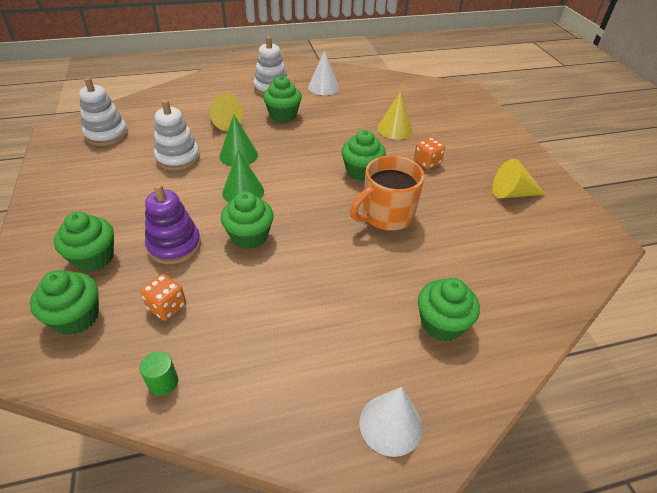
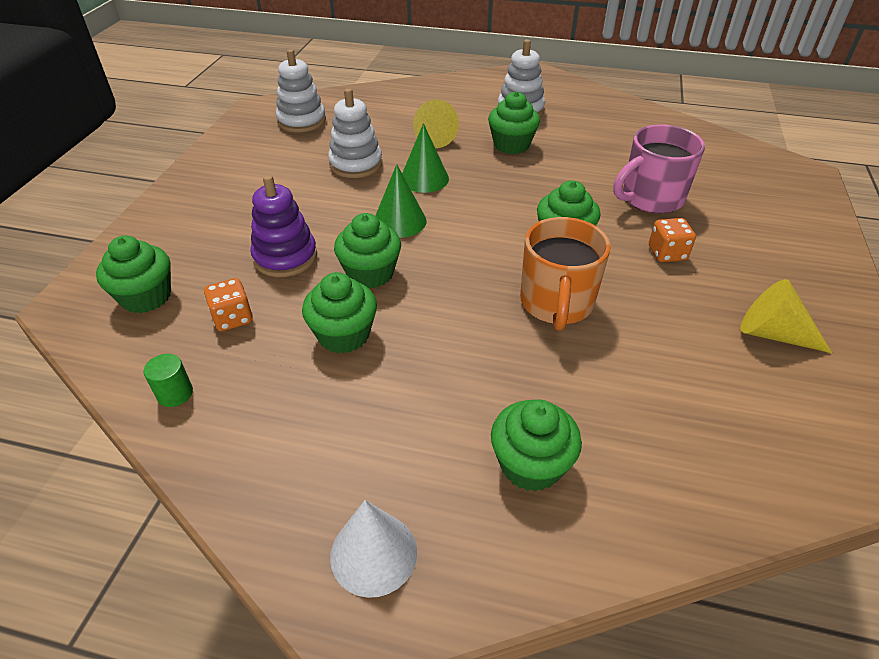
camera: 30 degrees right, 0 degrees up
(94, 258) = (202, 244): green cupcake -> green cupcake (344, 335)
(323, 87) = (589, 123): white cone -> none
(386, 215) = (556, 303): orange mug -> orange mug turned 75 degrees counterclockwise
(394, 129) = (651, 198): yellow cone -> pink mug

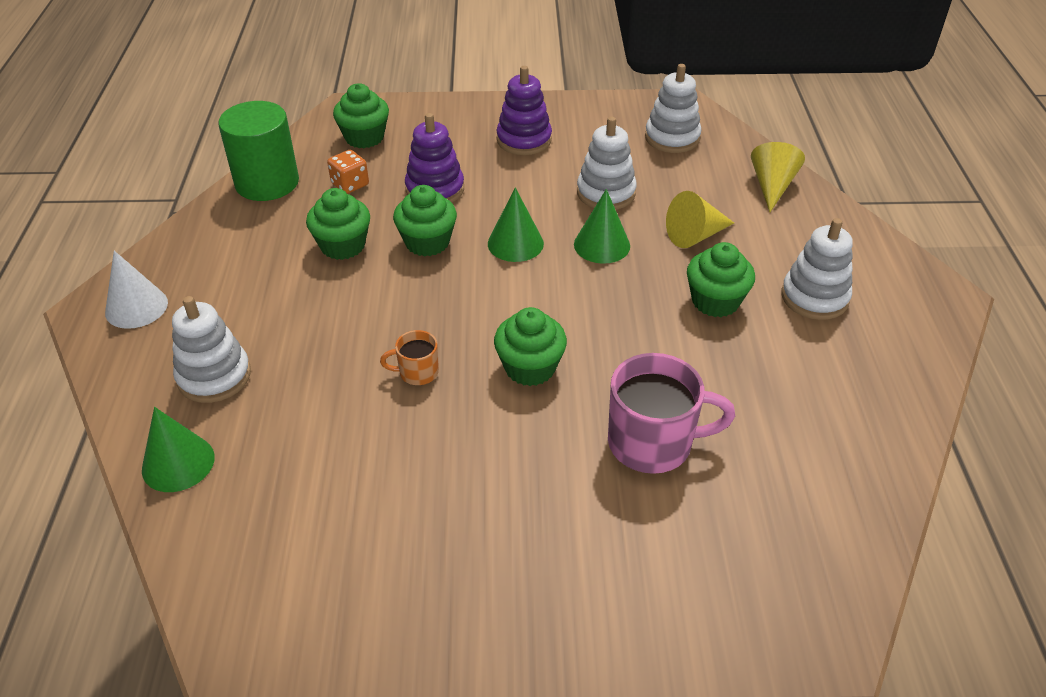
camera: 75 degrees right, 0 degrees up
(175, 393) = (267, 183): green cylinder -> green cylinder, size x2.45
(244, 191) = (524, 140): none -> purple stacking toy
(530, 464) = (214, 376): green cupcake -> white stacking toy
(556, 303) = (417, 372): orange mug -> orange mug, size x0.50
(651, 198) = (652, 443): pink mug -> pink mug turned 135 degrees clockwise
(664, 504) = (178, 463): none -> green cone
(667, 253) = (535, 461): orange dice -> none
(773, 334) = (411, 560): yellow cone -> yellow cone (772, 186)

